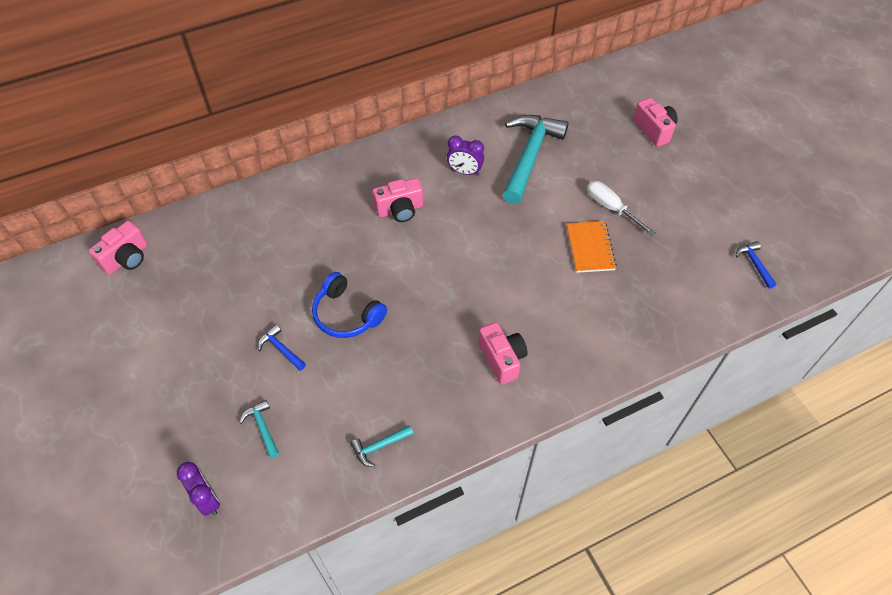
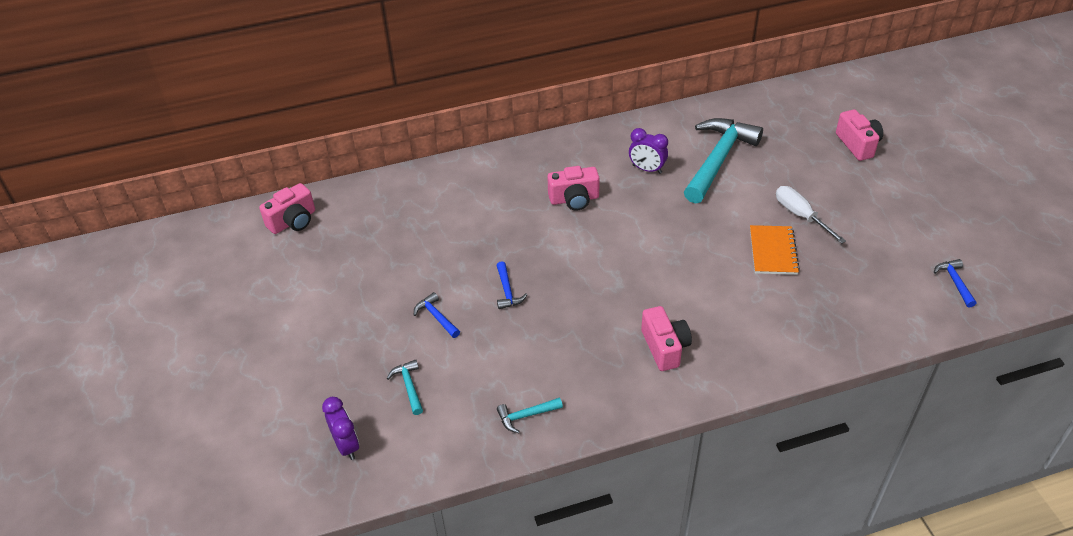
camera: 10 degrees right, 10 degrees down
(347, 314) = (507, 291): blue headphones -> blue hammer

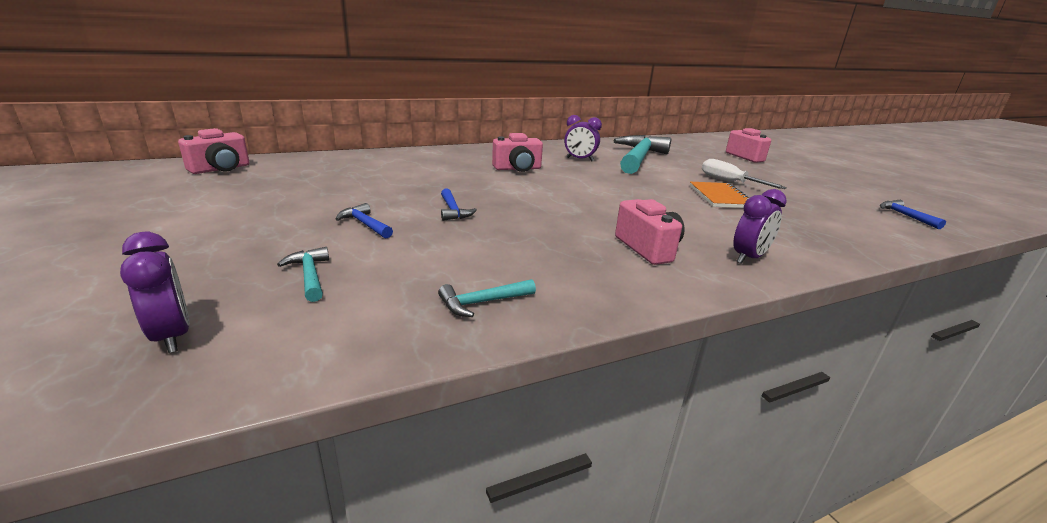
camera: 10 degrees left, 20 degrees down
(746, 360) = (748, 258): none -> purple clock

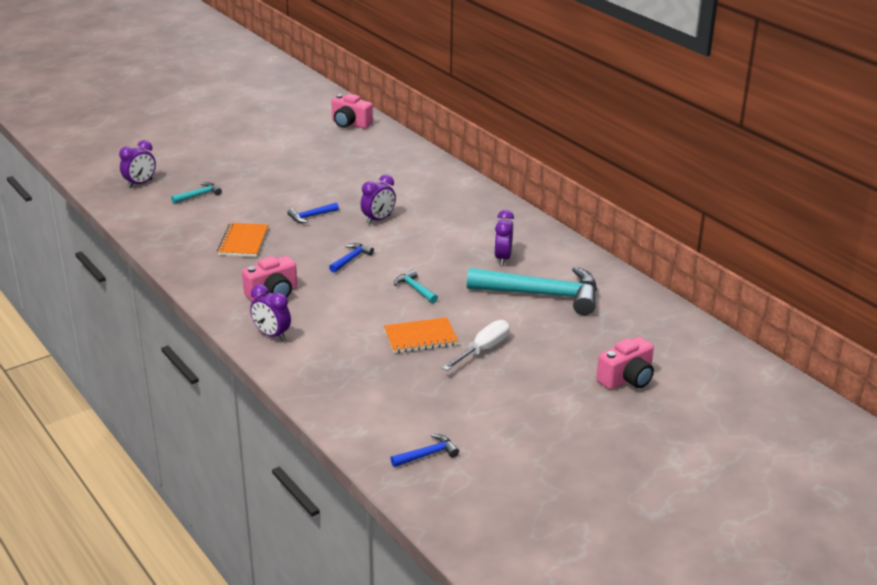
camera: 80 degrees right, 5 degrees up
(365, 224) = (271, 193): blue hammer -> blue hammer (351, 259)
(482, 302) = (182, 243): turquoise hammer -> turquoise hammer (415, 289)
(484, 185) = (378, 219): none -> purple clock
(501, 254) = (243, 242): none -> orange notebook
(517, 169) = (439, 229): pink camera -> none

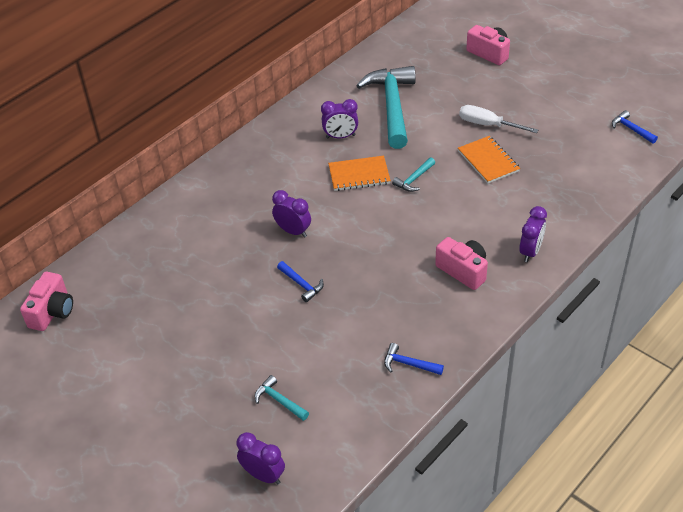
camera: 100 degrees left, 15 degrees up
(243, 242) = (374, 324): orange notebook -> orange notebook (359, 175)
(351, 259) = (378, 232): blue hammer -> blue hammer (408, 364)

